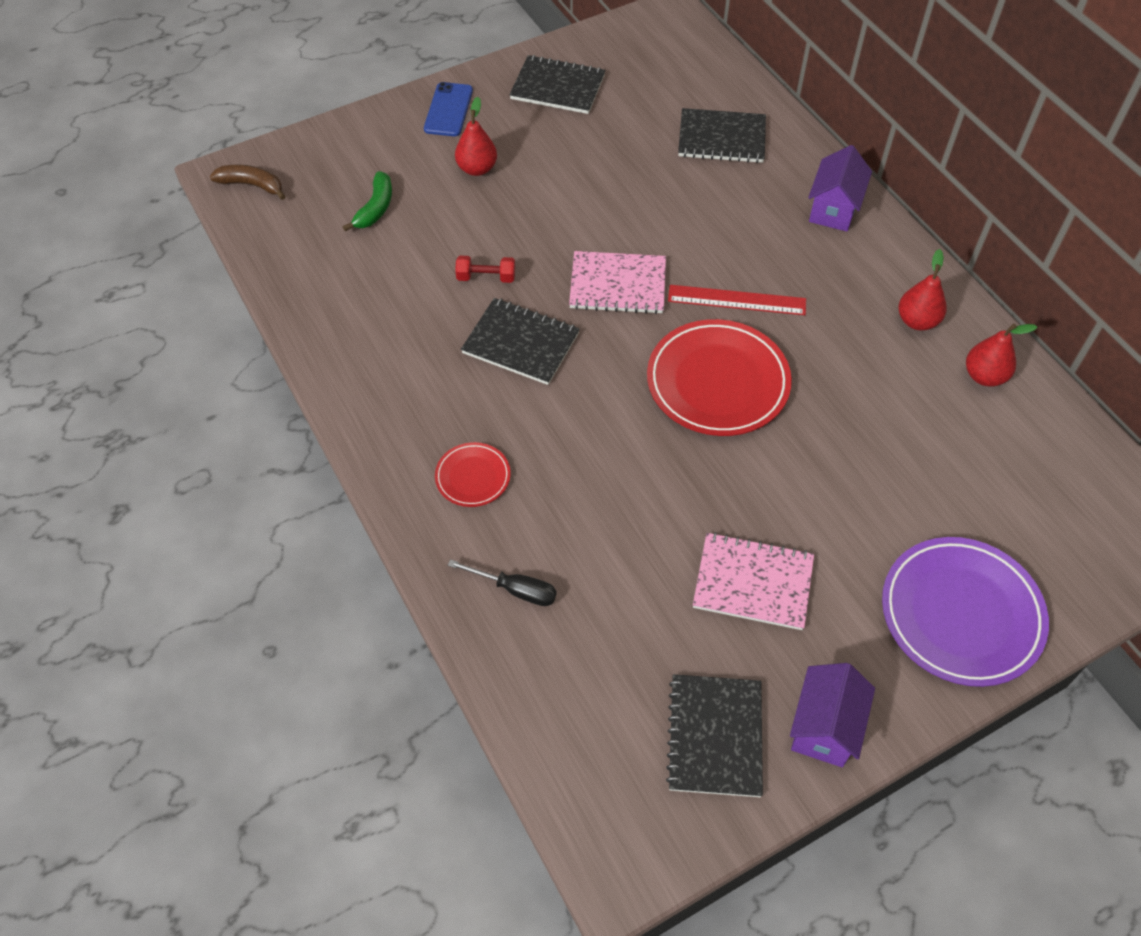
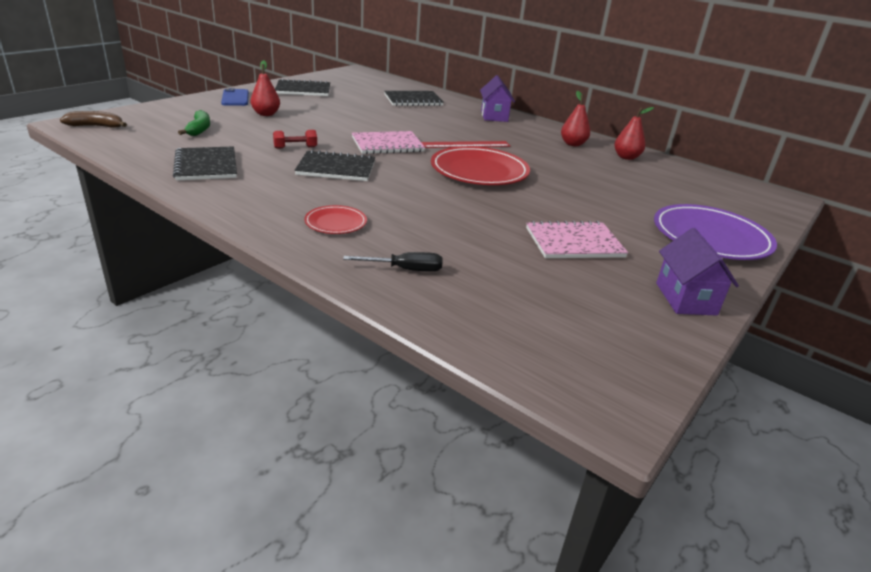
camera: 25 degrees left, 25 degrees down
(715, 736) = (617, 317): black notebook -> black notebook (206, 165)

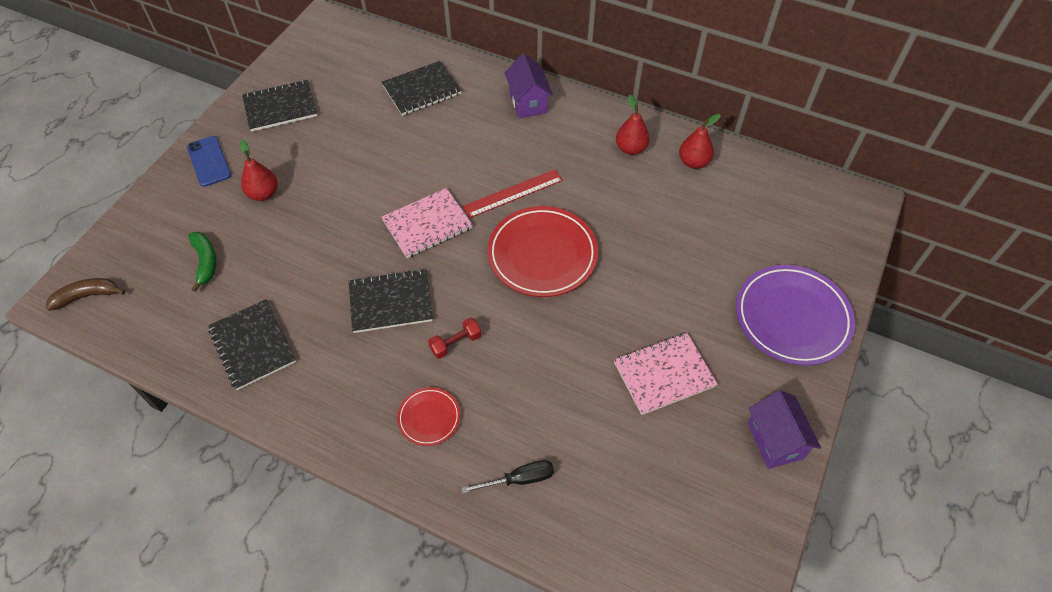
camera: 10 degrees left, 25 degrees up
(295, 147) = (330, 269): red dumbbell -> red dumbbell (455, 343)

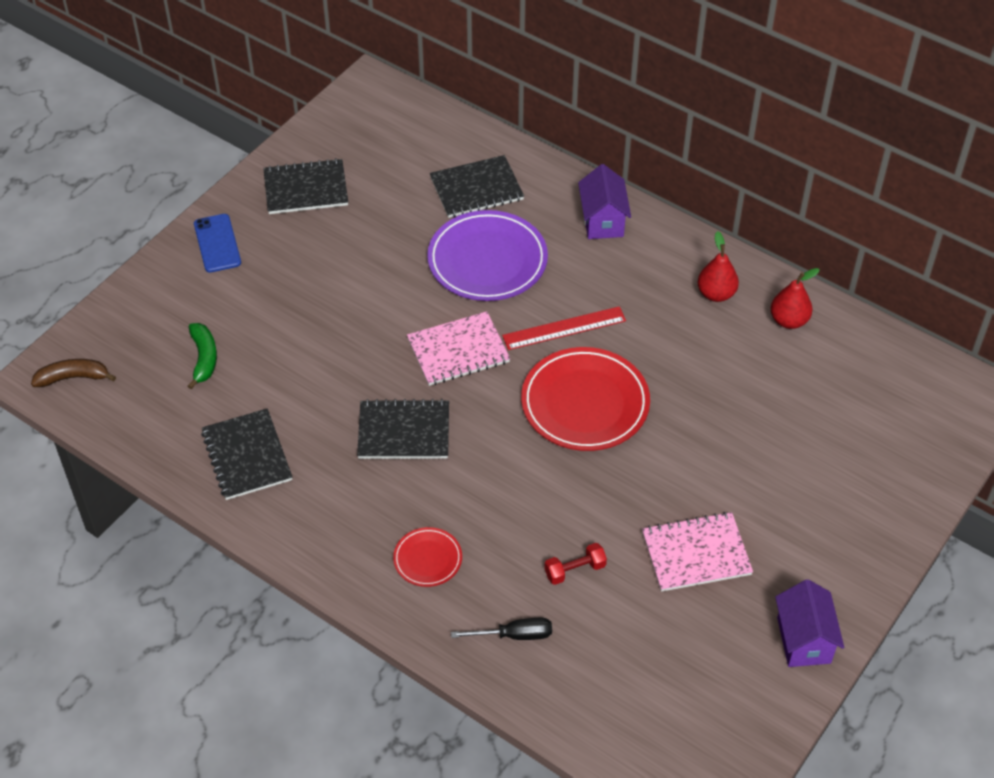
camera: 10 degrees right, 5 degrees down
(263, 194) = (276, 290): red pear -> none
(455, 343) = (469, 486): red dumbbell -> red dumbbell (575, 570)
(792, 317) = (860, 514): purple plate -> purple plate (487, 260)

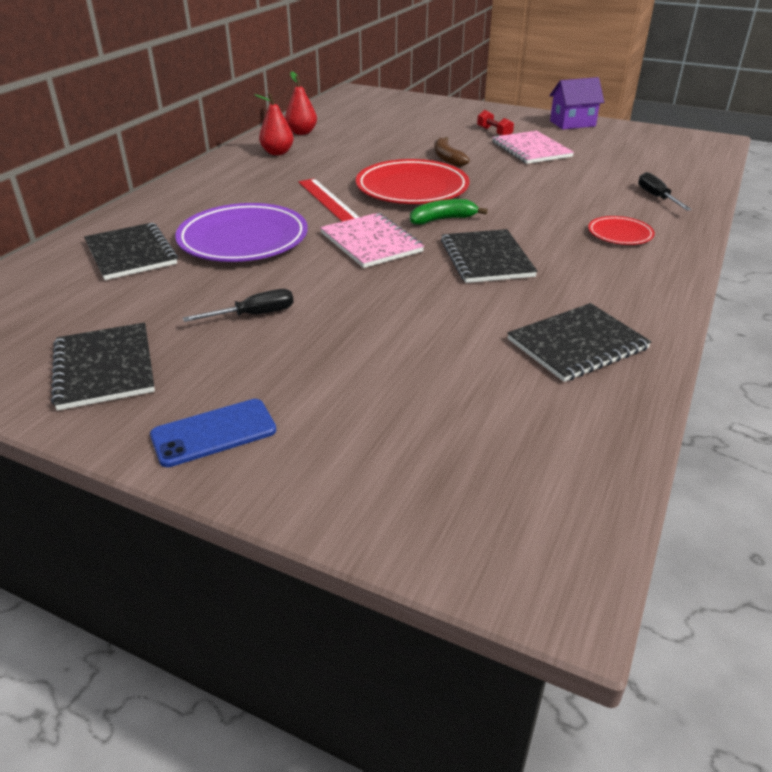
camera: 100 degrees left, 15 degrees down
(73, 377) = (540, 541): brown banana -> brown banana (447, 158)
(204, 358) = (443, 404): green banana -> green banana (443, 219)
(351, 265) = (254, 315): none -> black screwdriver
(575, 570) = (579, 182): red dumbbell -> red dumbbell (494, 132)
(603, 221) = (189, 194): purple house -> none

